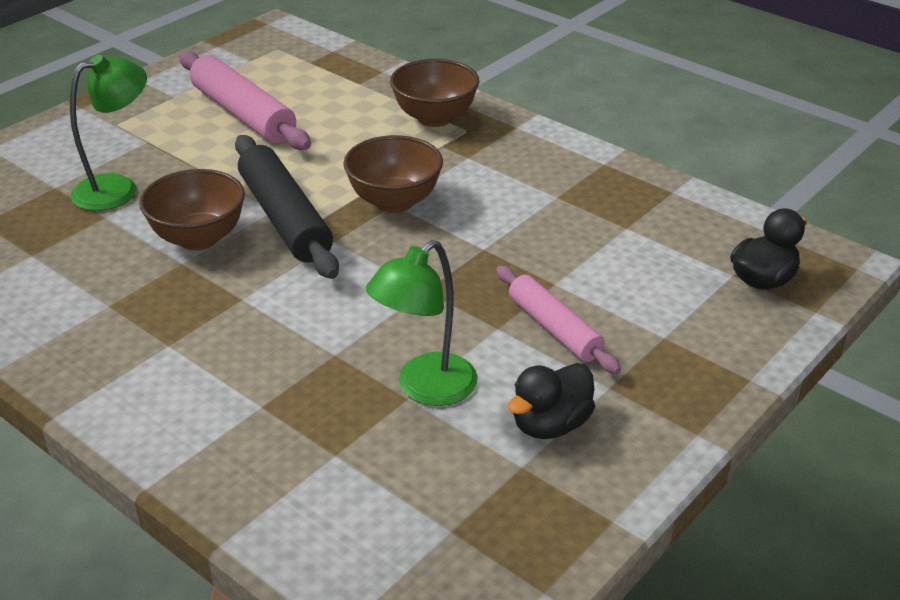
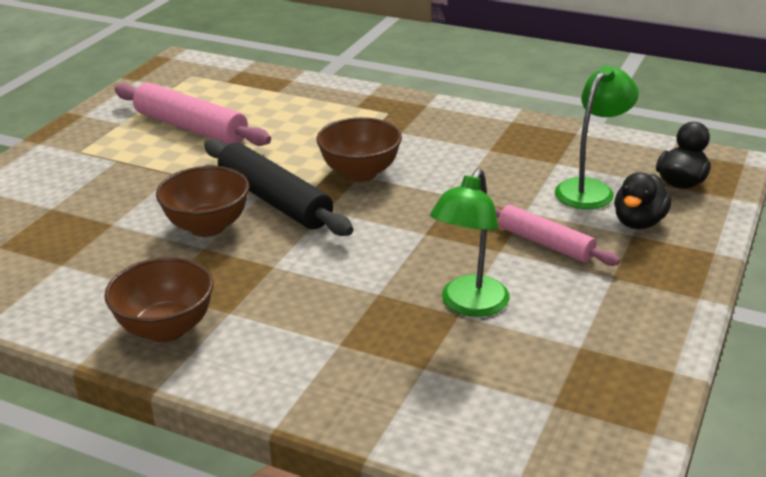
camera: 15 degrees left, 5 degrees down
(118, 189) = (111, 200): green lamp -> green lamp (590, 189)
(435, 118) = (356, 108): brown bowl -> brown bowl (166, 329)
(550, 425) = (584, 312): black duck -> black duck (639, 222)

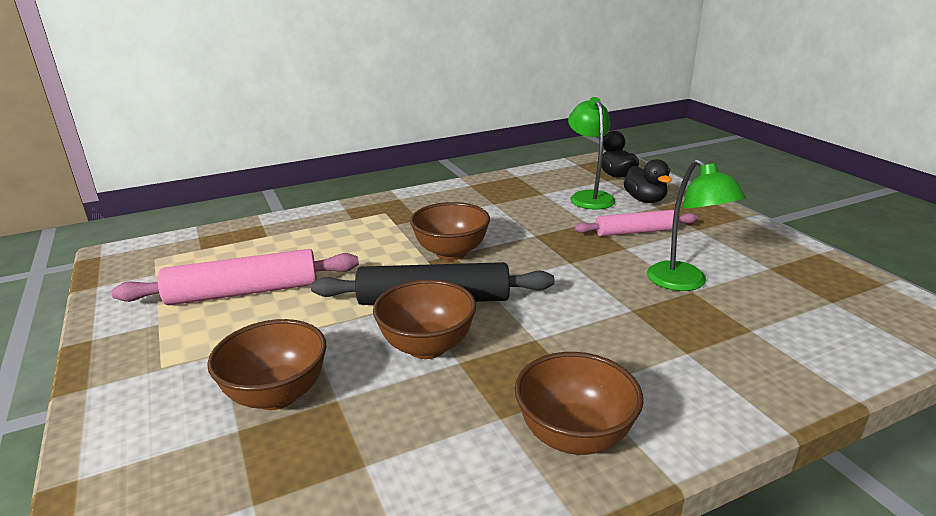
camera: 50 degrees left, 5 degrees down
(94, 202) = (277, 395): none -> brown bowl

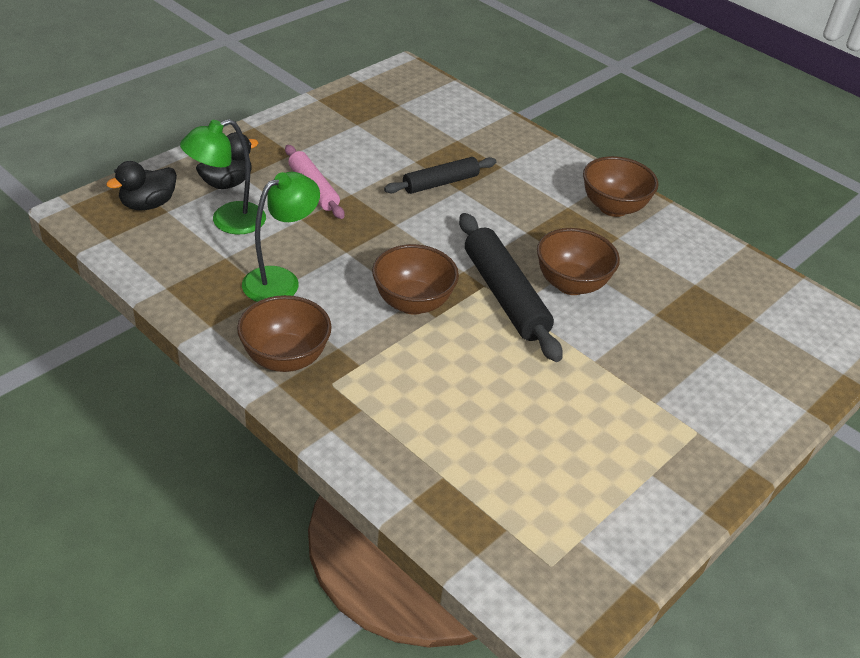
camera: 115 degrees left, 15 degrees up
(243, 292) = (568, 434): pink rolling pin -> none
(277, 395) = (674, 346): brown bowl -> brown bowl (285, 358)
(645, 299) = (440, 183): none -> black rolling pin
(684, 283) = (404, 164): green lamp -> green lamp (280, 280)

